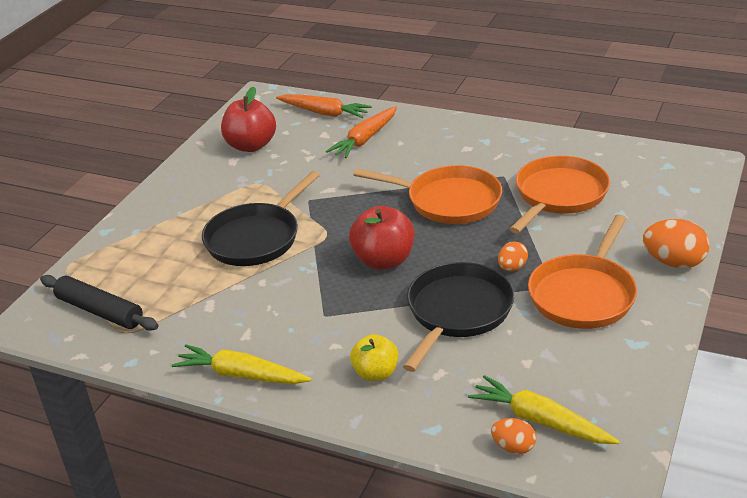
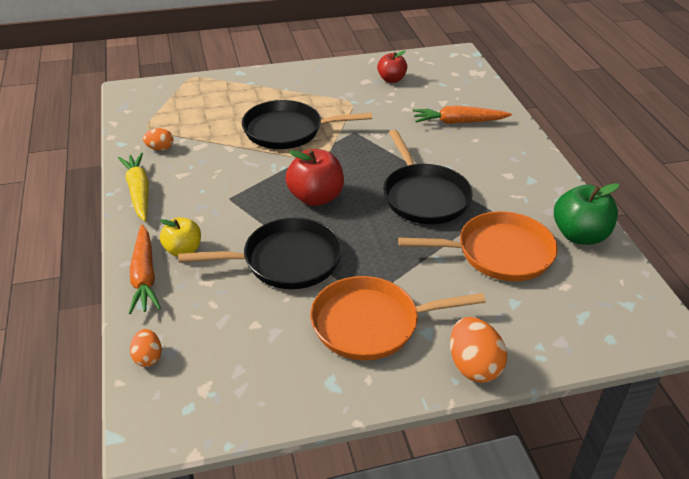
camera: 50 degrees right, 5 degrees up
(100, 311) = (159, 109): black rolling pin -> none
(251, 146) = (391, 79): red apple -> red apple, size x0.64
(324, 113) = (470, 89): orange carrot -> orange carrot (144, 276)
(448, 201) = (424, 196): orange pan -> black pan
(512, 268) = (369, 267): orange egg -> orange egg (160, 148)
(540, 420) = (189, 361): yellow carrot -> none
(574, 150) = (579, 235): none -> green apple

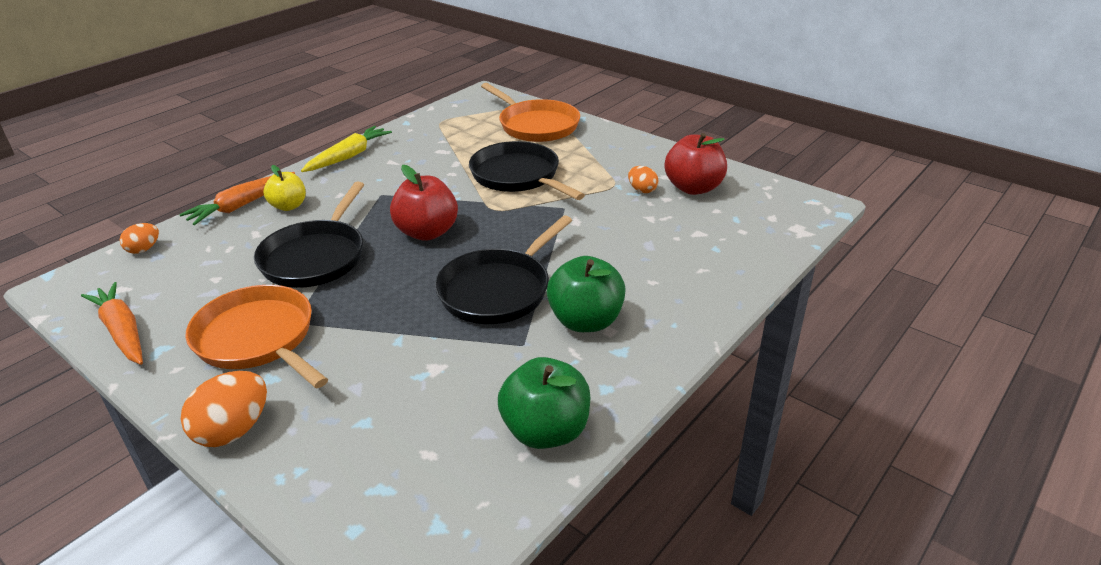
camera: 55 degrees right, 5 degrees down
(160, 148) = (418, 138): orange egg -> orange egg (642, 190)
(286, 260) = (316, 257): black pan -> black pan turned 60 degrees clockwise
(391, 79) = (693, 188): red apple -> red apple, size x1.55
(458, 122) = (672, 258): orange carrot -> orange carrot (122, 331)
(491, 179) = (586, 321): none -> green apple
(499, 253) = (446, 378): orange pan -> orange pan (536, 125)

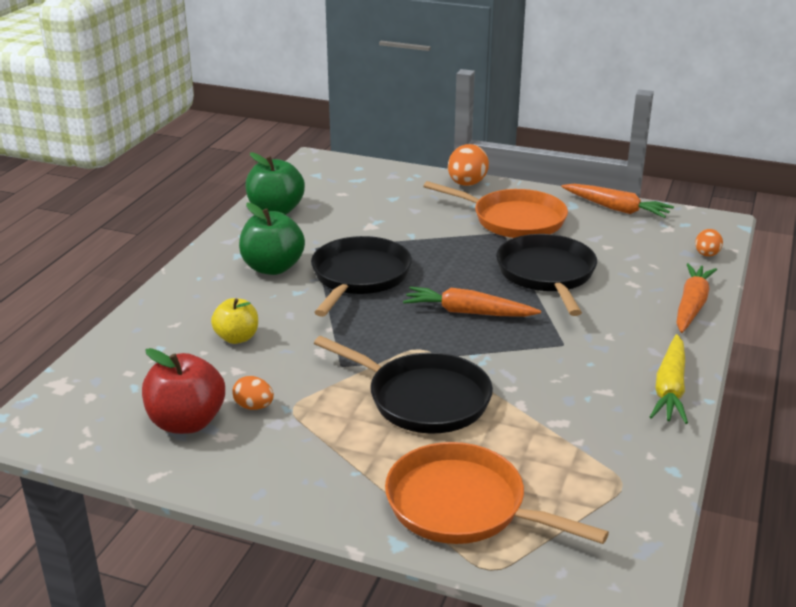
camera: 160 degrees right, 5 degrees down
(289, 206) = (642, 313): yellow apple -> yellow apple (237, 338)
(427, 232) = (468, 312): red apple -> orange carrot

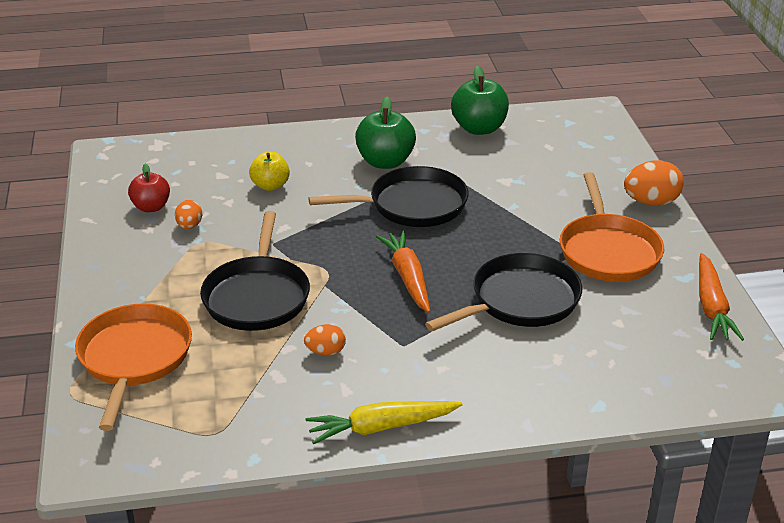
camera: 60 degrees right, 5 degrees up
(186, 422) = (151, 207): red apple -> red apple, size x0.64
(691, 305) = (551, 407): orange carrot -> none
(706, 255) = (676, 394): orange egg -> orange egg (325, 352)

